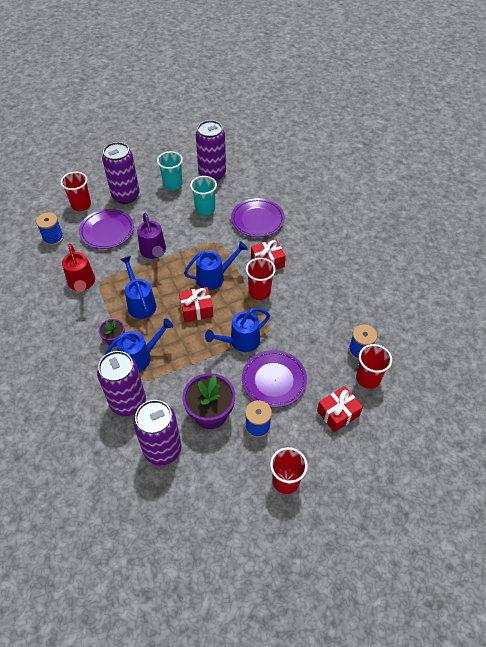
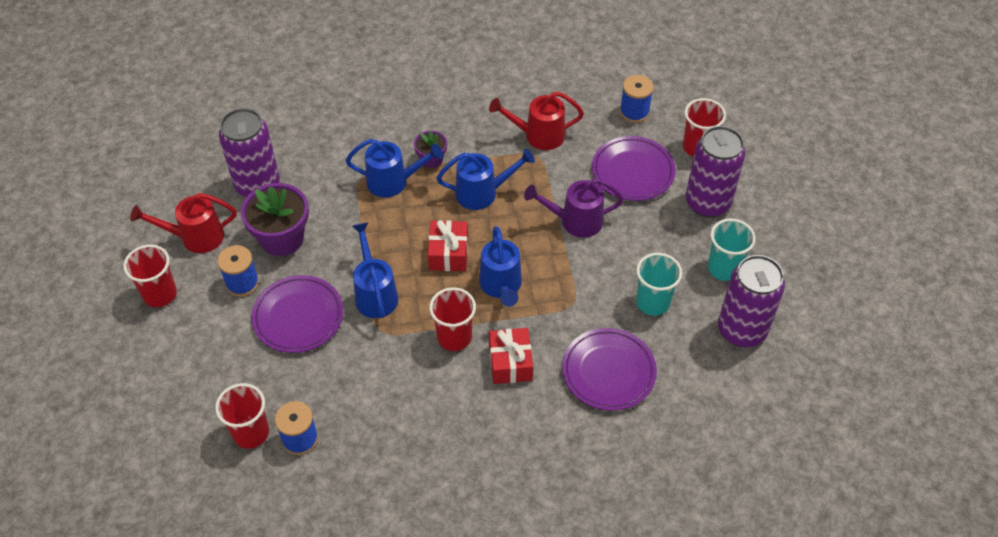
camera: 105 degrees right, 0 degrees up
(128, 402) = (333, 162): purple can -> none
(140, 357) = (394, 182): blue watering can -> blue watering can turned 75 degrees counterclockwise
(225, 477) = (195, 237): none -> red watering can
(338, 413) = (217, 377): red gift -> none

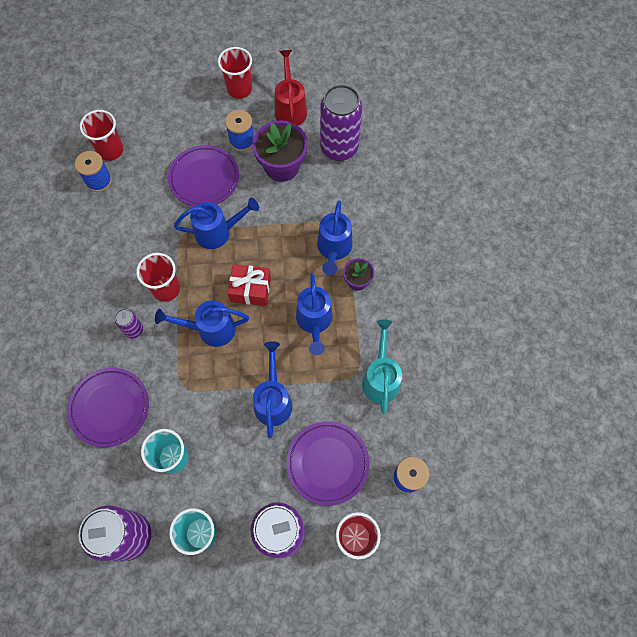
camera: 95 degrees right, 15 degrees up
(510, 363) = (134, 330): red gift -> purple can
(538, 135) = (381, 377): red watering can -> turquoise watering can
(574, 221) = (273, 399): purple watering can -> blue watering can

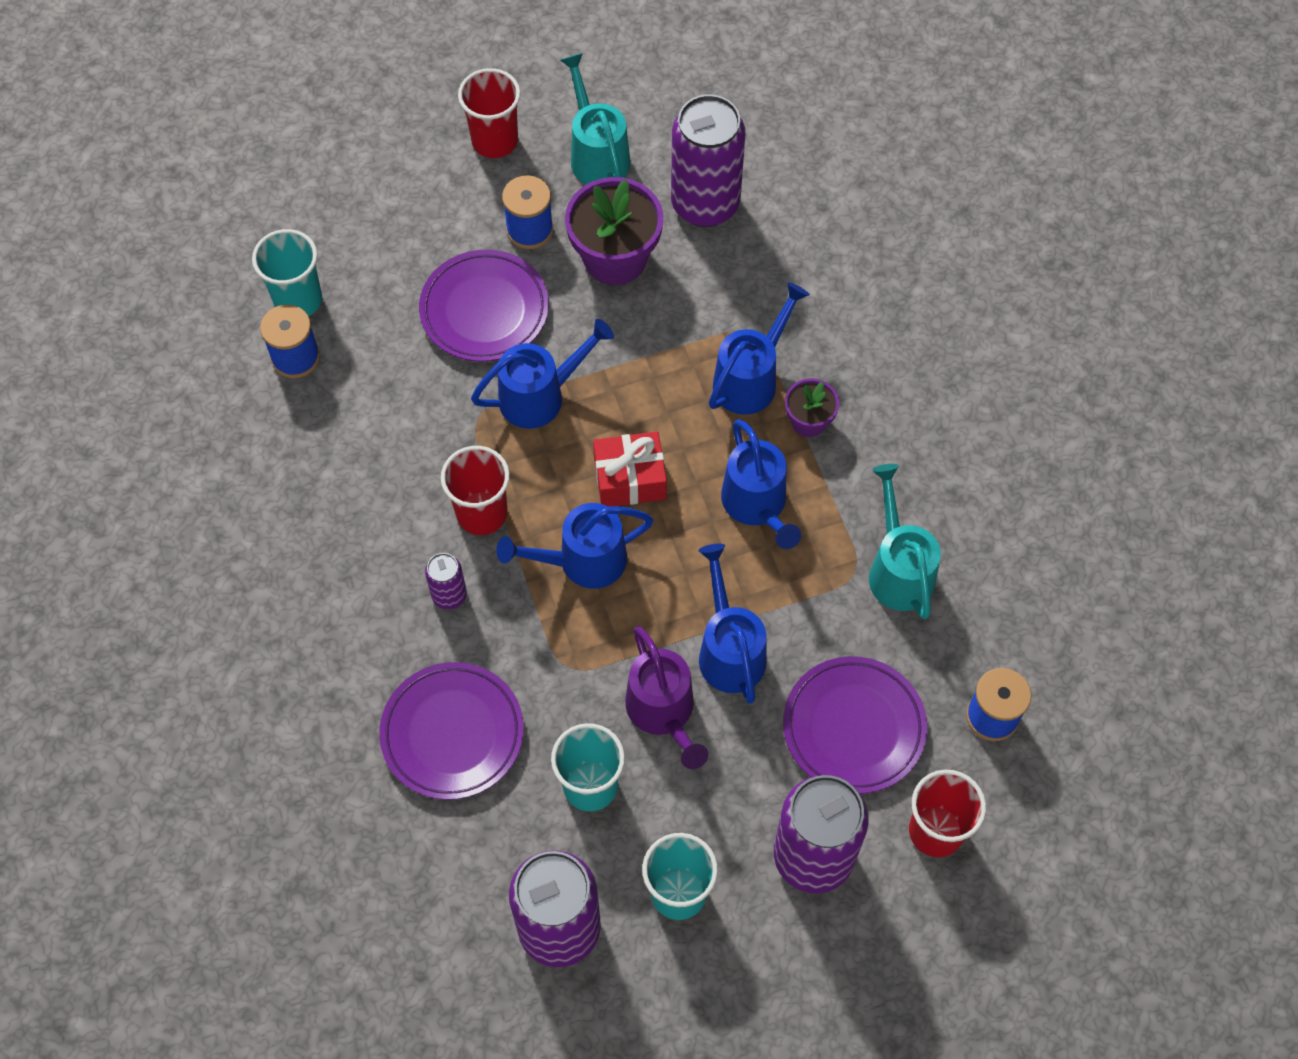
camera: 15 degrees left, 5 degrees down
(110, 150) = (298, 300): red cup -> turquoise cup
(226, 427) = (663, 713): none -> purple watering can
(290, 108) = (596, 154): red watering can -> turquoise watering can
(333, 249) = (751, 378): blue watering can -> blue watering can turned 135 degrees counterclockwise

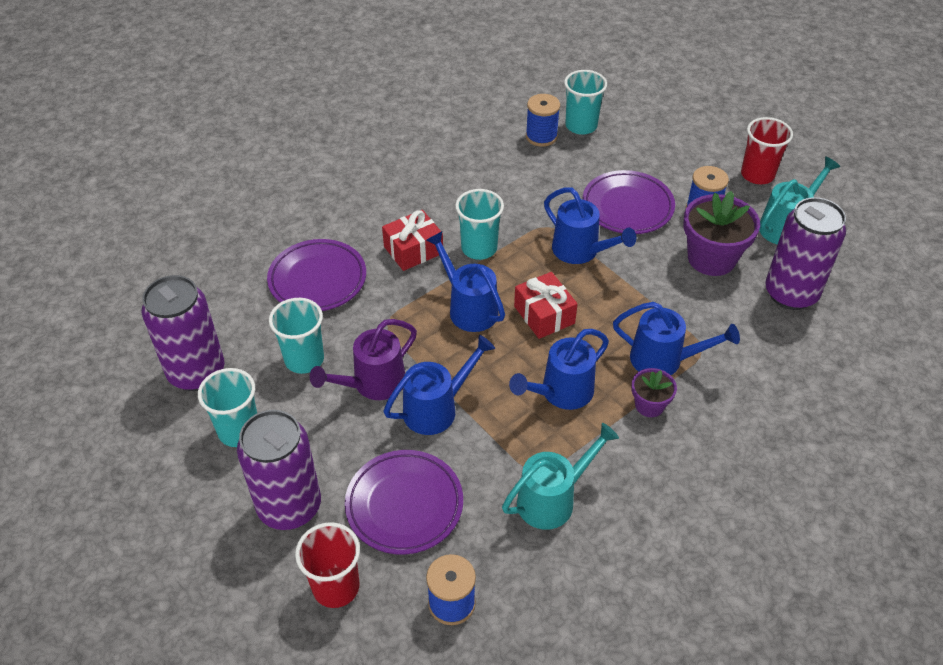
camera: 70 degrees right, 15 degrees down
(449, 595) = (413, 250): purple can -> red gift
(482, 513) = (479, 248): red cup -> turquoise cup

